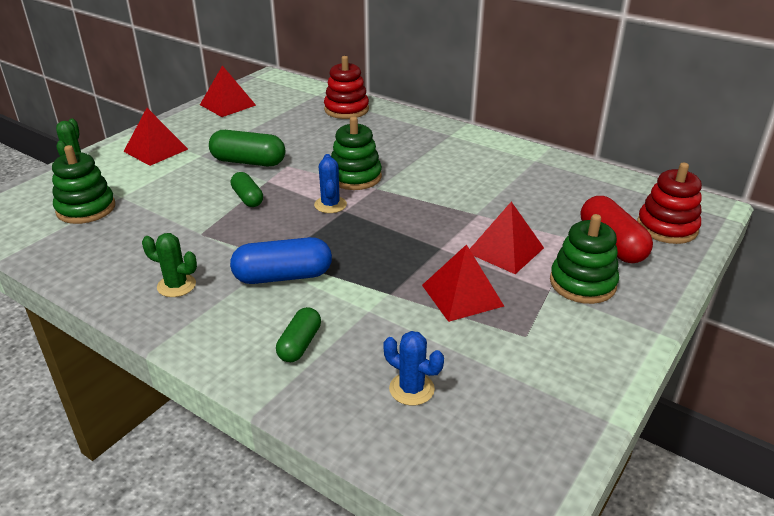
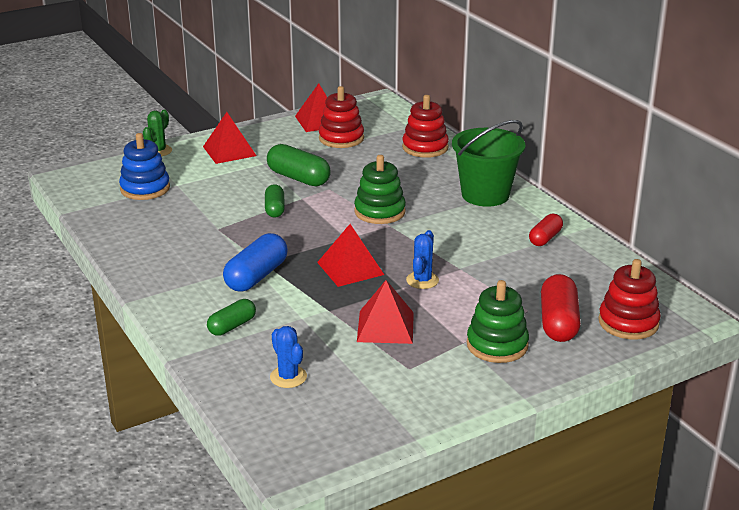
camera: 25 degrees right, 5 degrees down
(86, 209) = (145, 188): green stacking toy -> blue stacking toy
(176, 285) = (173, 263): green cactus -> none
(261, 116) = (341, 138): none -> red stacking toy
(283, 276) = (256, 276): blue capsule -> blue capsule turned 75 degrees counterclockwise
(330, 205) = (338, 230): blue cactus -> blue cactus (422, 280)
(436, 140) = (485, 195): none -> green bucket
(505, 250) = (455, 303): red pyramid -> red pyramid (350, 268)
(523, 167) = (545, 238): none -> red capsule

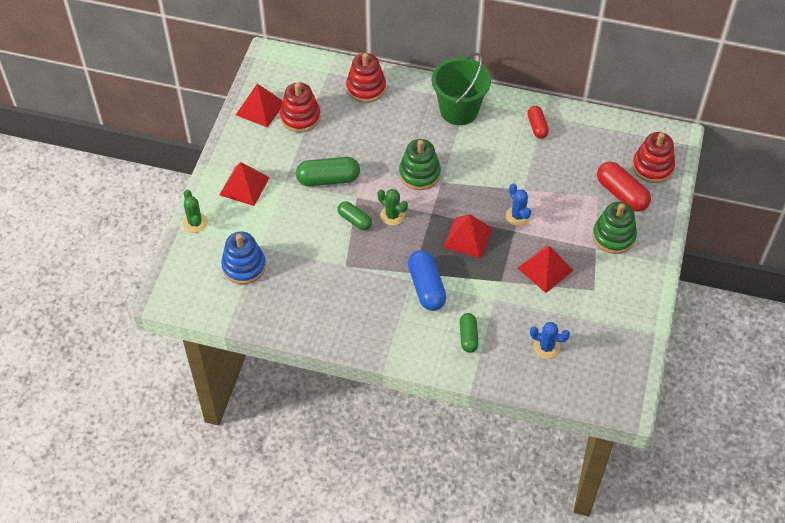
camera: 45 degrees left, 25 degrees up
(310, 222) = (392, 215): none -> green cactus

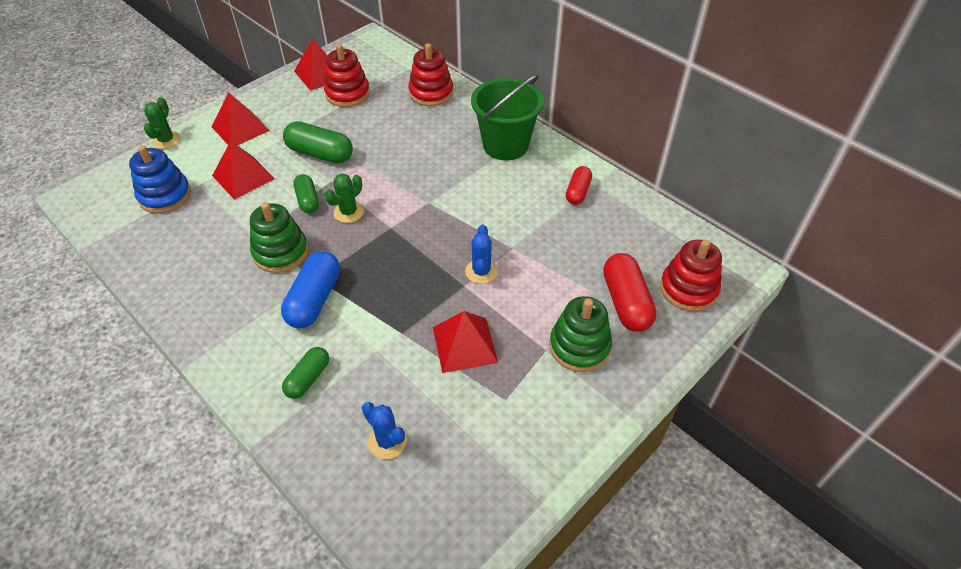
camera: 30 degrees right, 5 degrees down
(392, 215) = (348, 212): green cactus -> green cactus turned 60 degrees clockwise
(419, 174) = (413, 185): green stacking toy -> green stacking toy (281, 252)
(468, 237) = (406, 269): red pyramid -> red pyramid (243, 177)

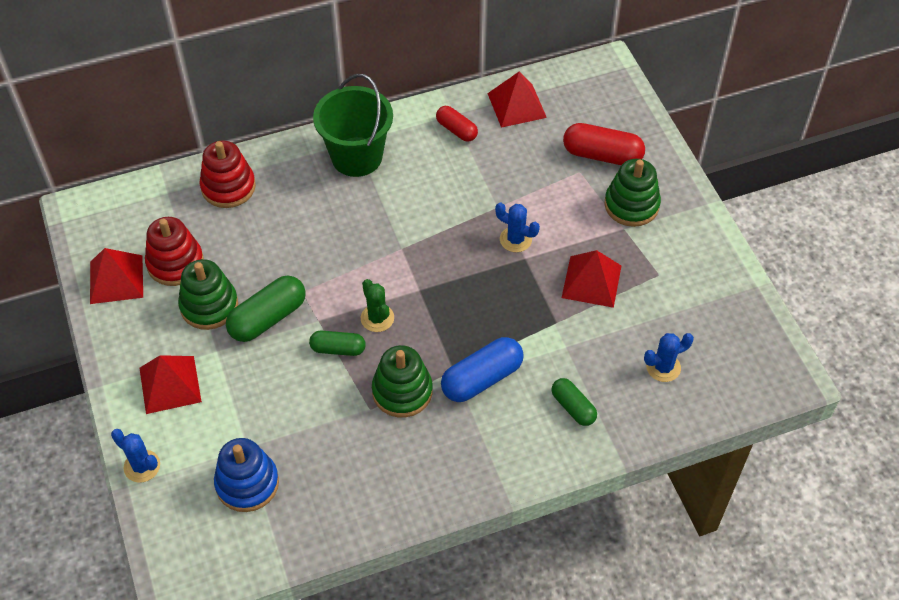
camera: 65 degrees left, 5 degrees up
(166, 140) = (142, 466): green cactus -> blue cactus
(243, 177) = (262, 400): red pyramid -> red pyramid (517, 105)
(314, 300) = (482, 379): blue capsule -> blue capsule turned 75 degrees counterclockwise
(317, 122) = (209, 306): none -> green stacking toy
(688, 289) = (609, 109): red stacking toy -> none

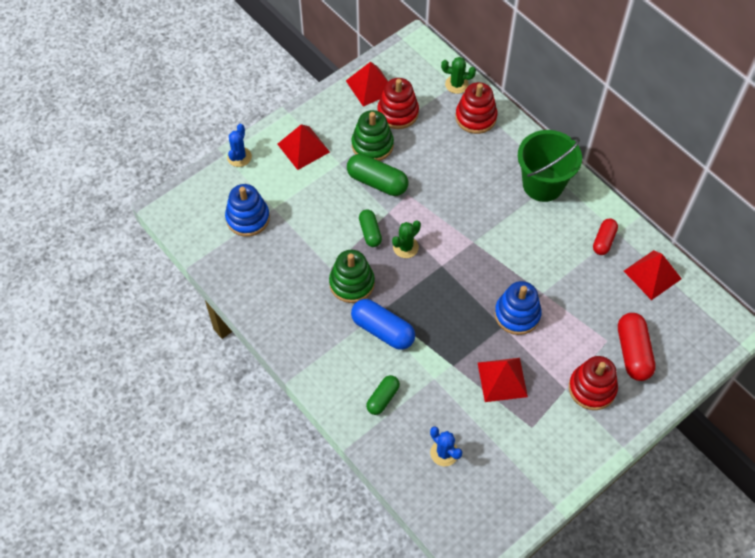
camera: 70 degrees right, 5 degrees up
(168, 189) = (456, 84): none -> green cactus
(515, 239) = (517, 314): blue cactus -> blue stacking toy
(631, 205) = (592, 388): green stacking toy -> red stacking toy

